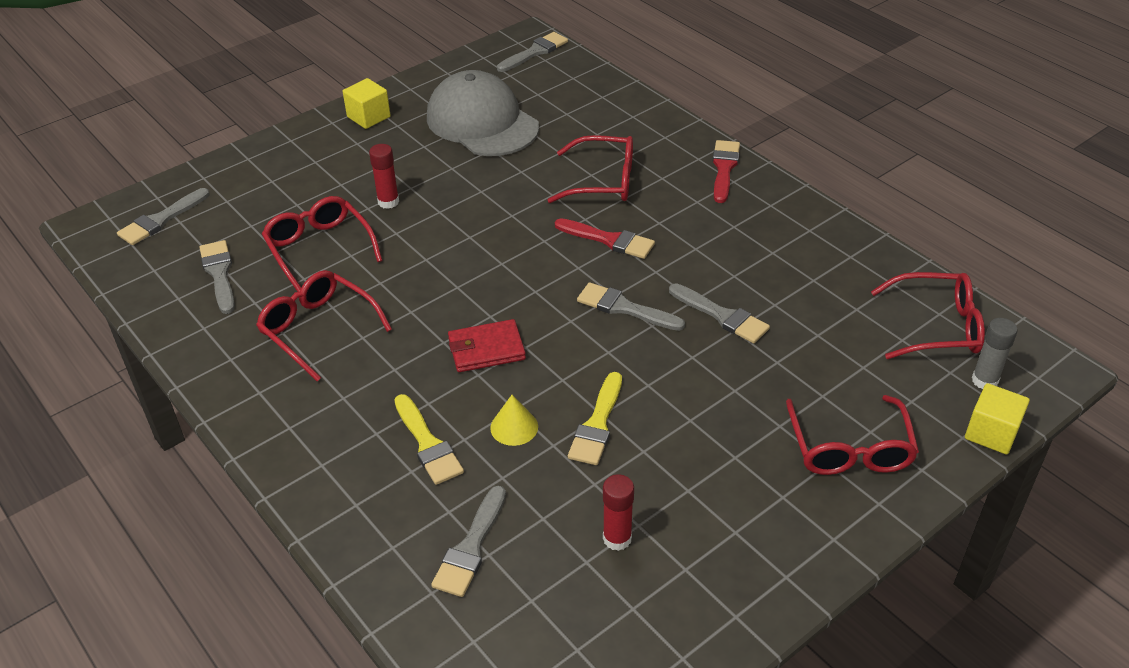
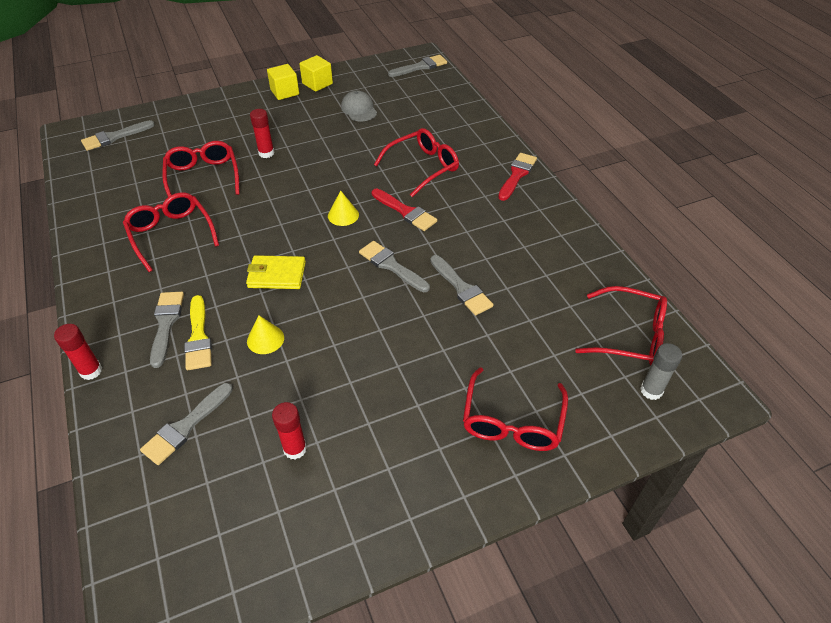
camera: 15 degrees right, 5 degrees up
(219, 274) = (130, 181): grey brush -> grey brush (166, 324)
(311, 515) = (91, 371): none -> red glue stick
(482, 122) = (359, 109): grey cap -> grey cap, size x0.48
(486, 349) = (276, 275): red wallet -> yellow wallet
(532, 260) = (343, 215): none -> yellow cone
(597, 424) = (326, 352): yellow brush -> none
(603, 181) = (423, 167): red glasses -> red glasses turned 60 degrees counterclockwise
(991, 433) = (637, 438): yellow cube -> yellow cube (317, 83)

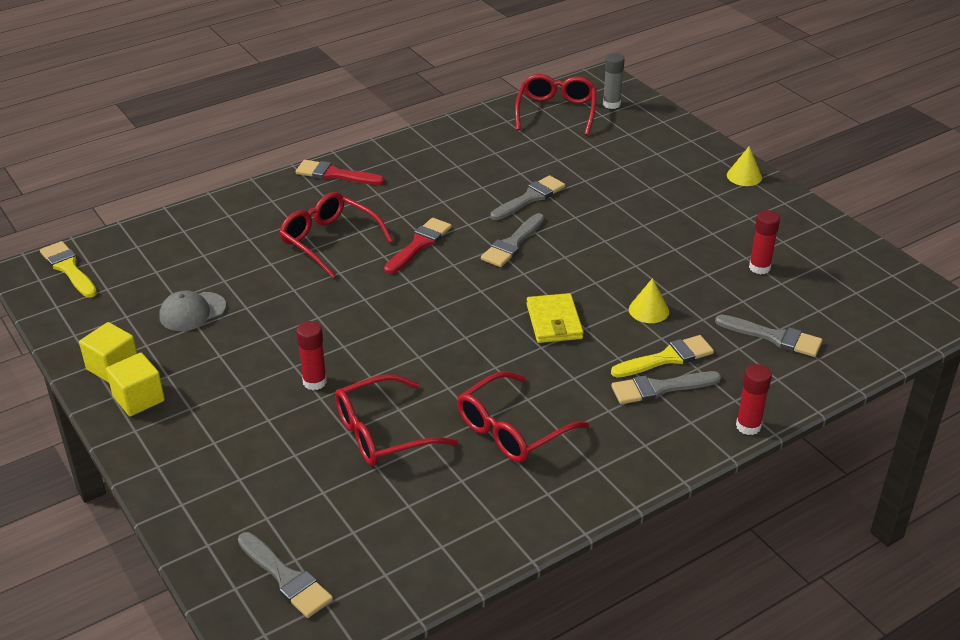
camera: 100 degrees left, 10 degrees down
(343, 215) = (436, 289): yellow cone -> yellow cone (744, 176)
(420, 67) = (68, 268): grey brush -> yellow brush
(512, 421) = (672, 163): red glasses -> none

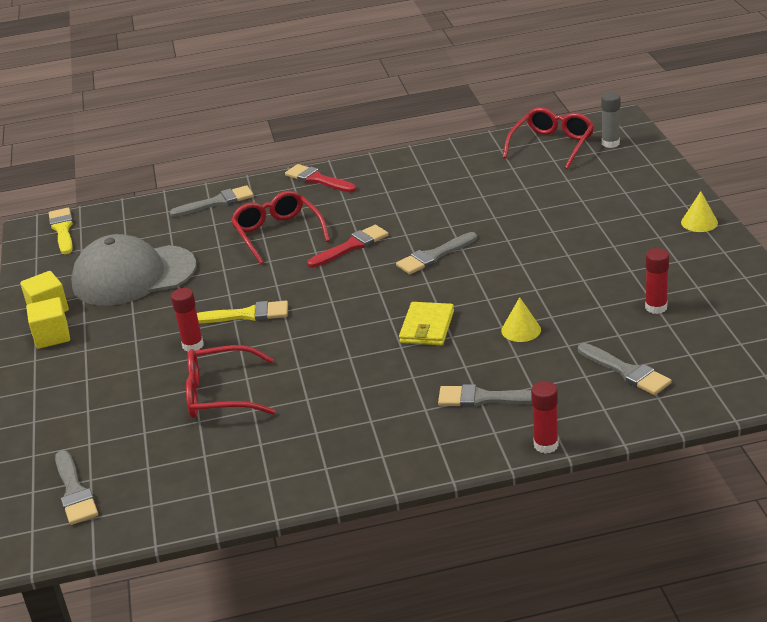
camera: 25 degrees right, 5 degrees down
(192, 312) = (133, 276): grey cap -> grey cap, size x2.10
(512, 429) = (330, 410): red glasses -> none
(530, 198) = (476, 218): grey brush -> grey brush (217, 202)
(667, 358) = (509, 374): yellow brush -> yellow brush (247, 315)

